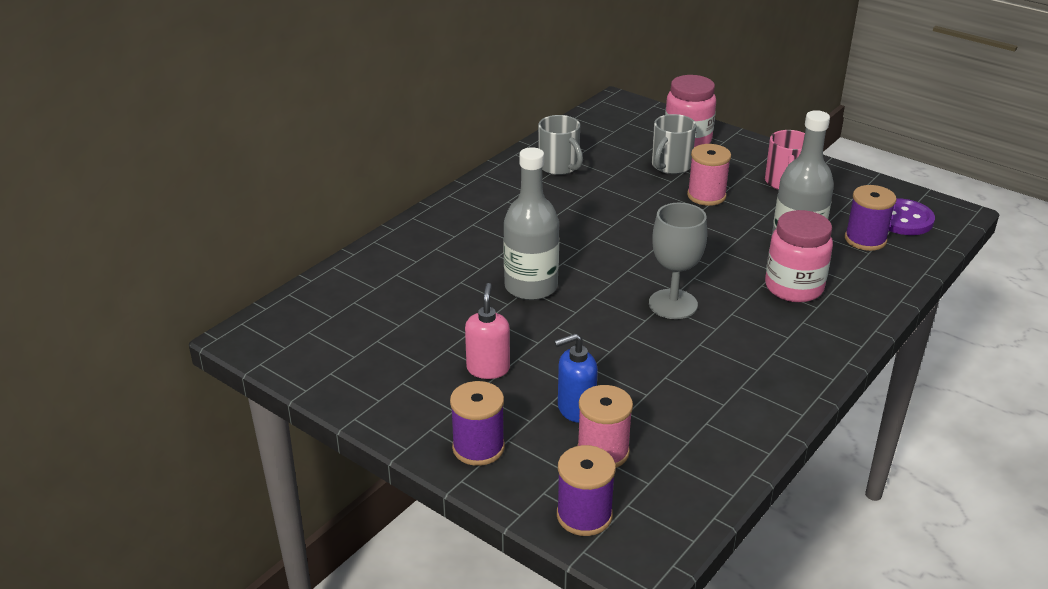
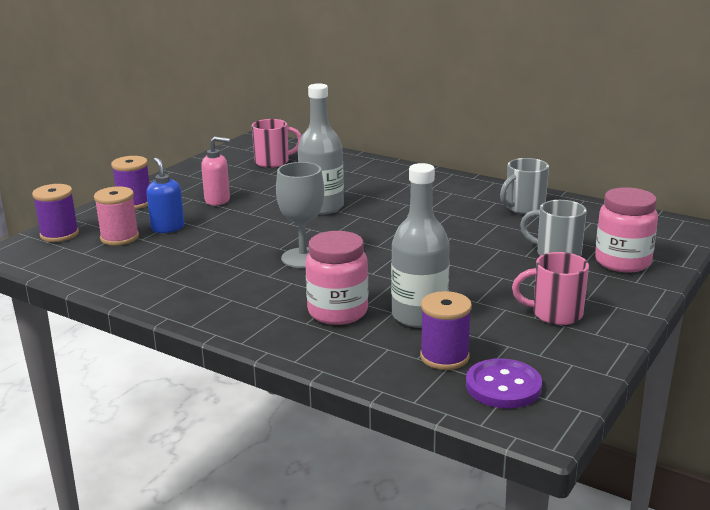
camera: 85 degrees right, 10 degrees down
(355, 321) = (273, 162): none -> pink mug
(706, 196) = (502, 272): pink spool -> none

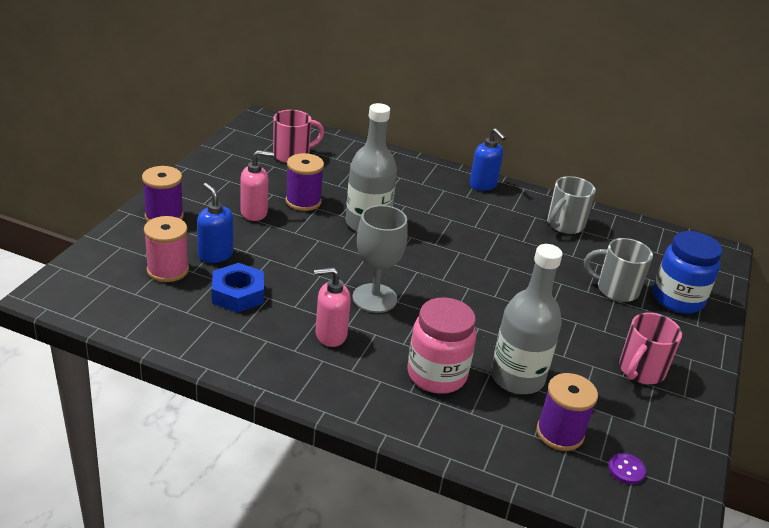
camera: 15 degrees left, 10 degrees up
(59, 234) = (97, 265): purple spool -> purple spool (303, 201)
(175, 254) = (238, 294): none -> blue nut
(247, 282) = (330, 335): none -> pink soap dispenser
(452, 180) = (483, 185): none -> blue soap dispenser
(503, 386) = (626, 470): purple button -> purple button, size x0.51
(555, 314) = (640, 371): pink mug -> pink mug turned 45 degrees counterclockwise
(622, 262) = (677, 299): pink jar -> blue jar

